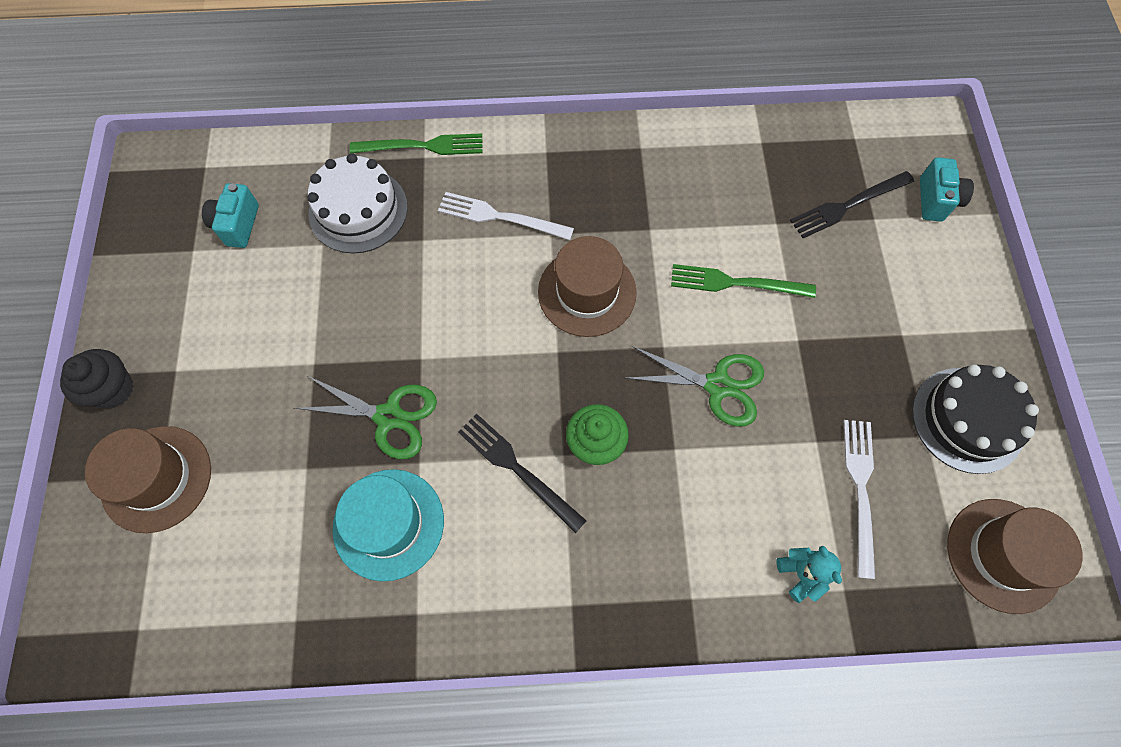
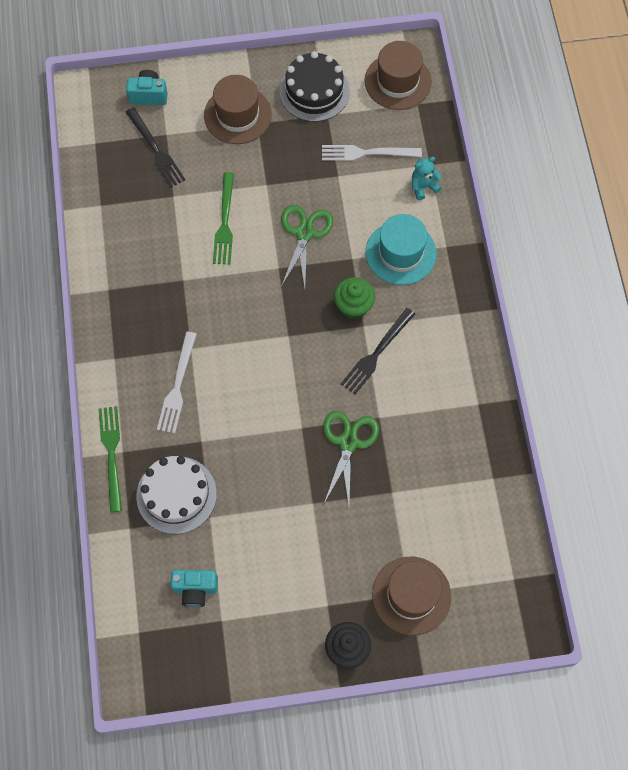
camera: 95 degrees left, 0 degrees up
(388, 524) = (423, 430): turquoise hat -> turquoise hat (400, 253)
(587, 292) = (239, 319): brown hat -> brown hat (237, 115)

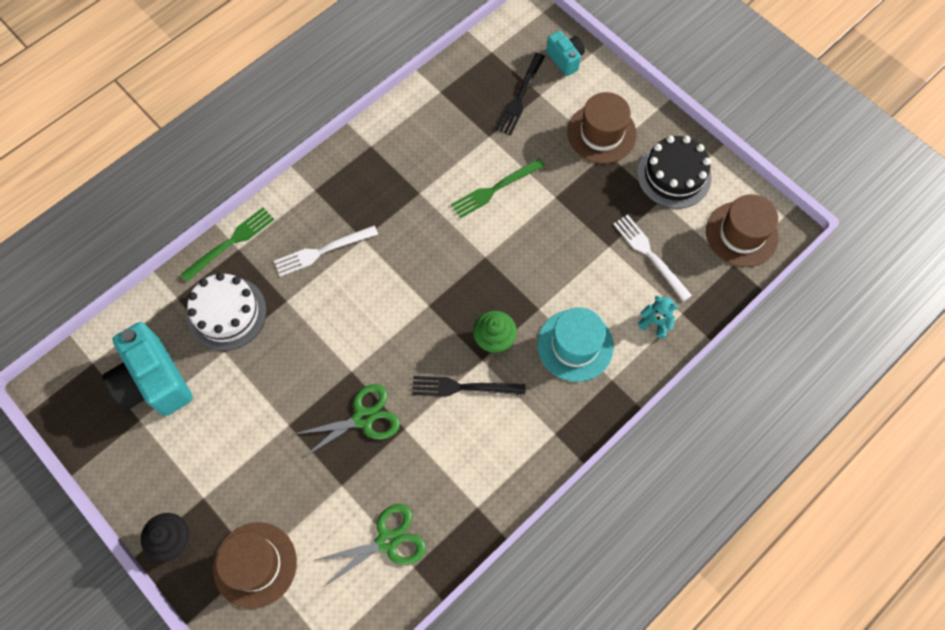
camera: 55 degrees right, 0 degrees up
(195, 589) = (154, 381): turquoise camera -> turquoise camera, size x1.87
(304, 233) = (533, 256): green scissors -> green scissors (387, 541)

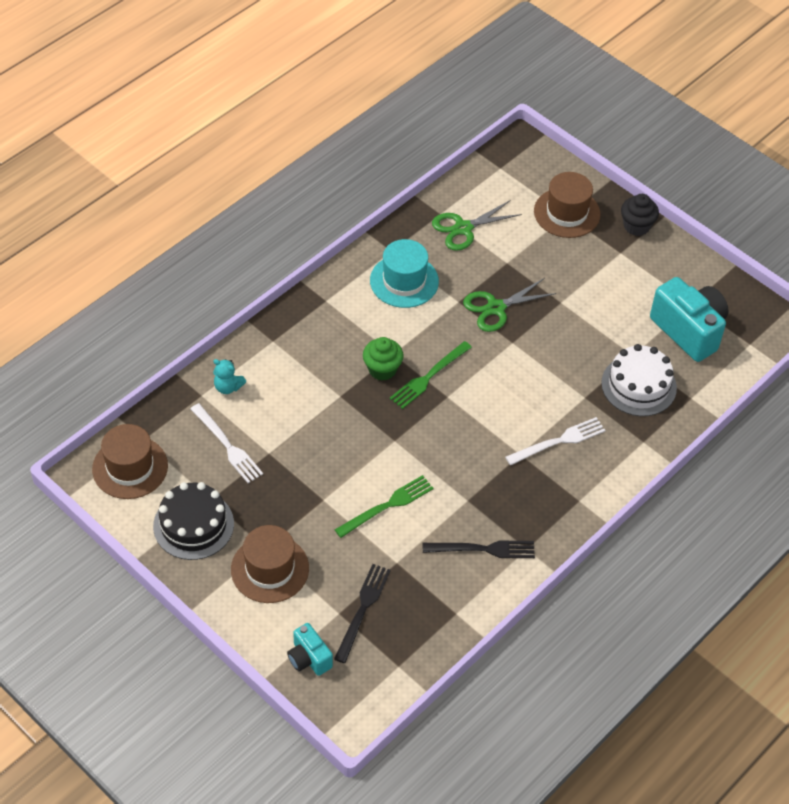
camera: 175 degrees right, 15 degrees down
(231, 242) = (652, 447): green fork -> green fork (428, 376)
(463, 387) = (408, 332): black fork -> black fork (483, 549)
(575, 345) = (306, 366): turquoise hat -> turquoise hat (404, 281)

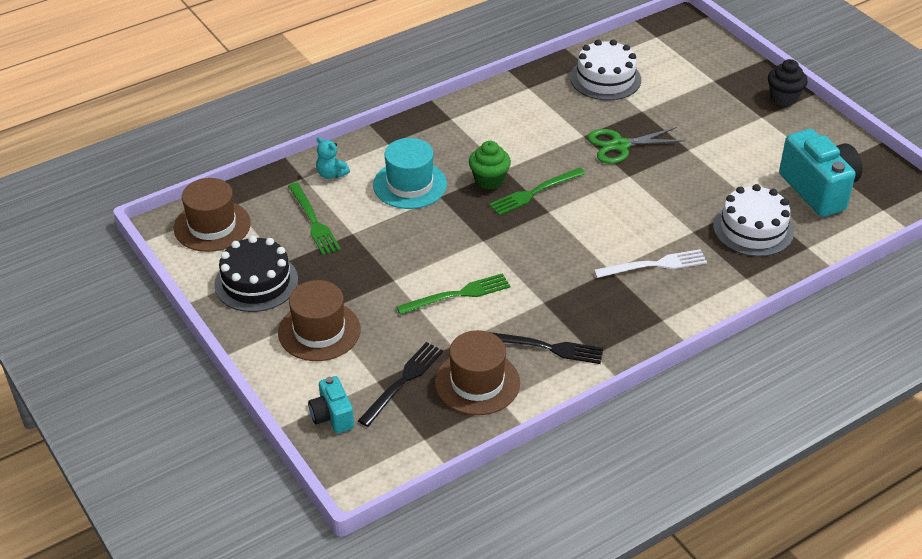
camera: 15 degrees right, 10 degrees down
(227, 446) = (313, 221): white fork -> green fork
(404, 281) = (533, 113): turquoise hat -> turquoise hat (410, 185)
(463, 228) = (605, 79): green scissors -> white cake
(567, 213) = (714, 79): brown hat -> brown hat (477, 383)

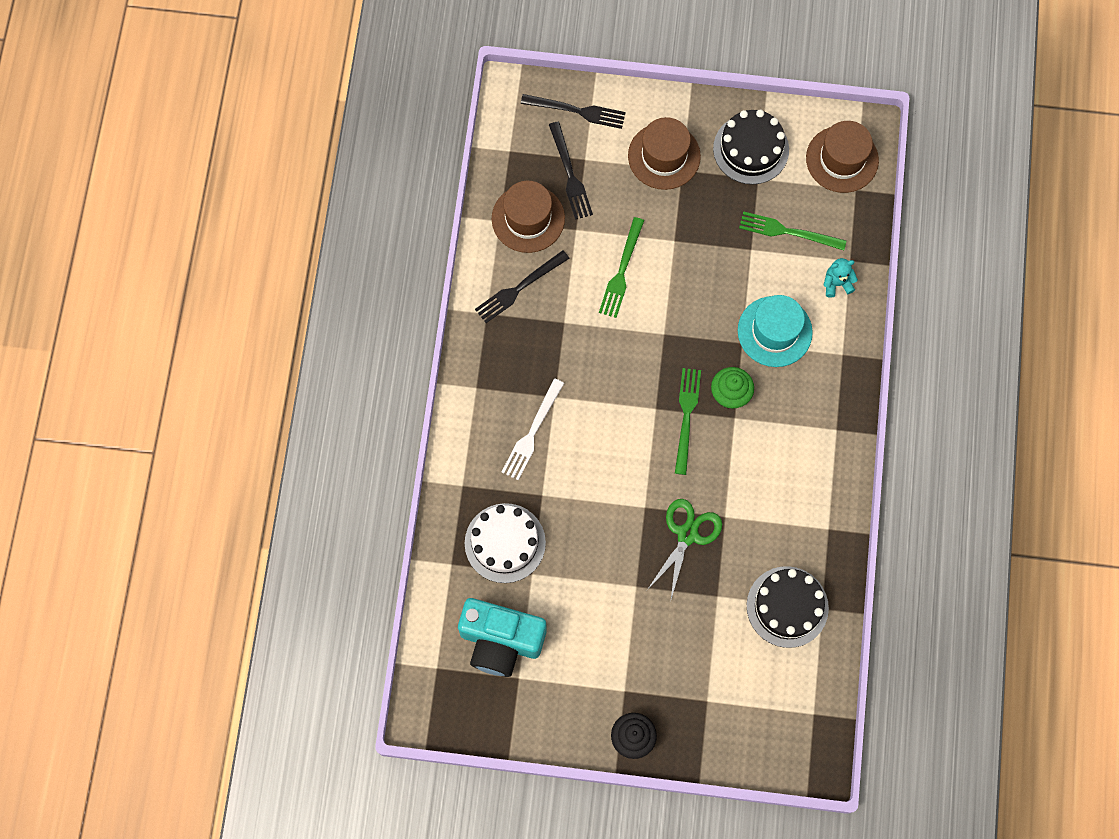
camera: 130 degrees right, 30 degrees up
(332, 416) = (577, 111): turquoise camera -> black fork
(605, 79) = (787, 606): white cake -> black cake

